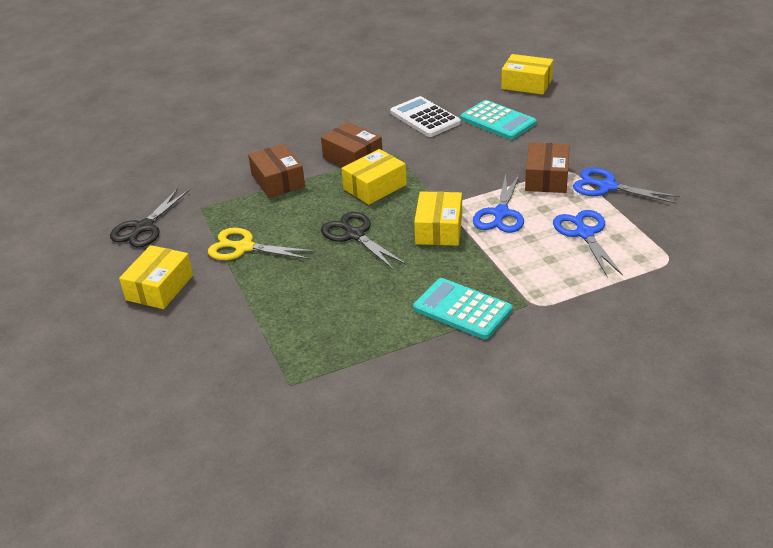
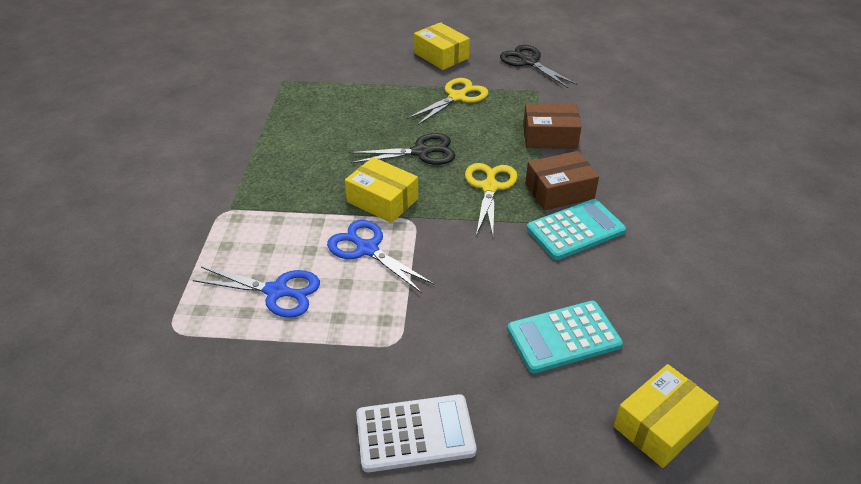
camera: 115 degrees right, 5 degrees up
(375, 187) = (489, 187): yellow box -> yellow scissors
(425, 118) = (616, 275): white calculator -> white calculator (415, 433)
(462, 309) = (265, 172): turquoise calculator -> turquoise calculator (575, 230)
(546, 178) = (398, 315): brown box -> none
(607, 187) = (334, 358): blue scissors -> none

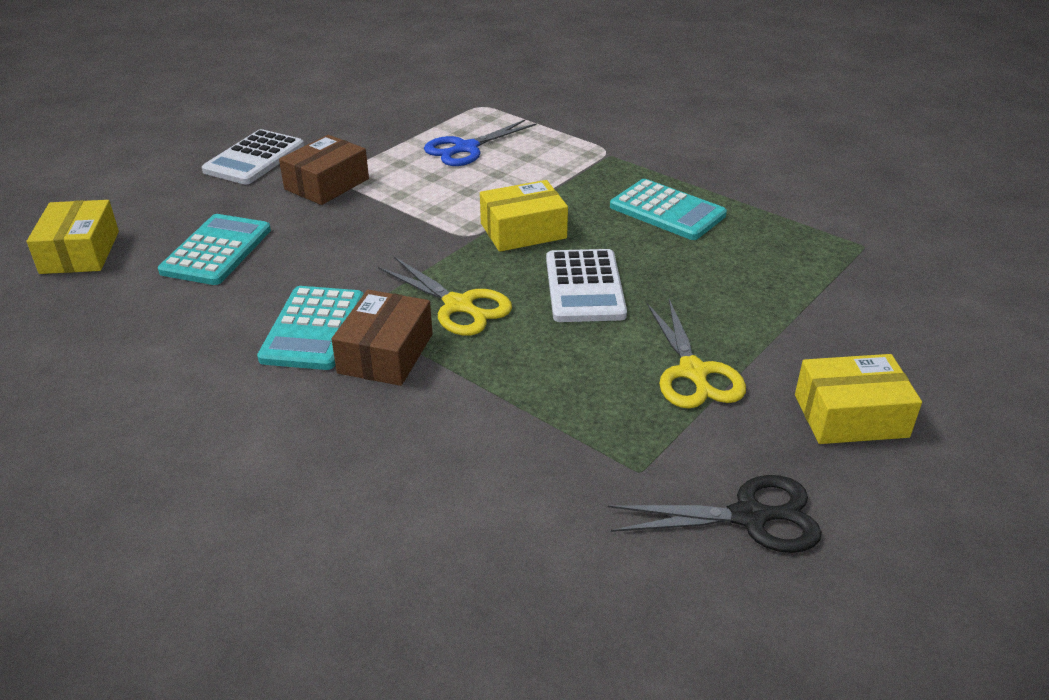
camera: 125 degrees right, 5 degrees down
(300, 153) = (667, 211): none -> turquoise calculator
(367, 249) = (461, 199): blue scissors -> none
(421, 152) = (584, 287): black scissors -> white calculator
(549, 136) = (501, 410): brown box -> brown box (327, 184)

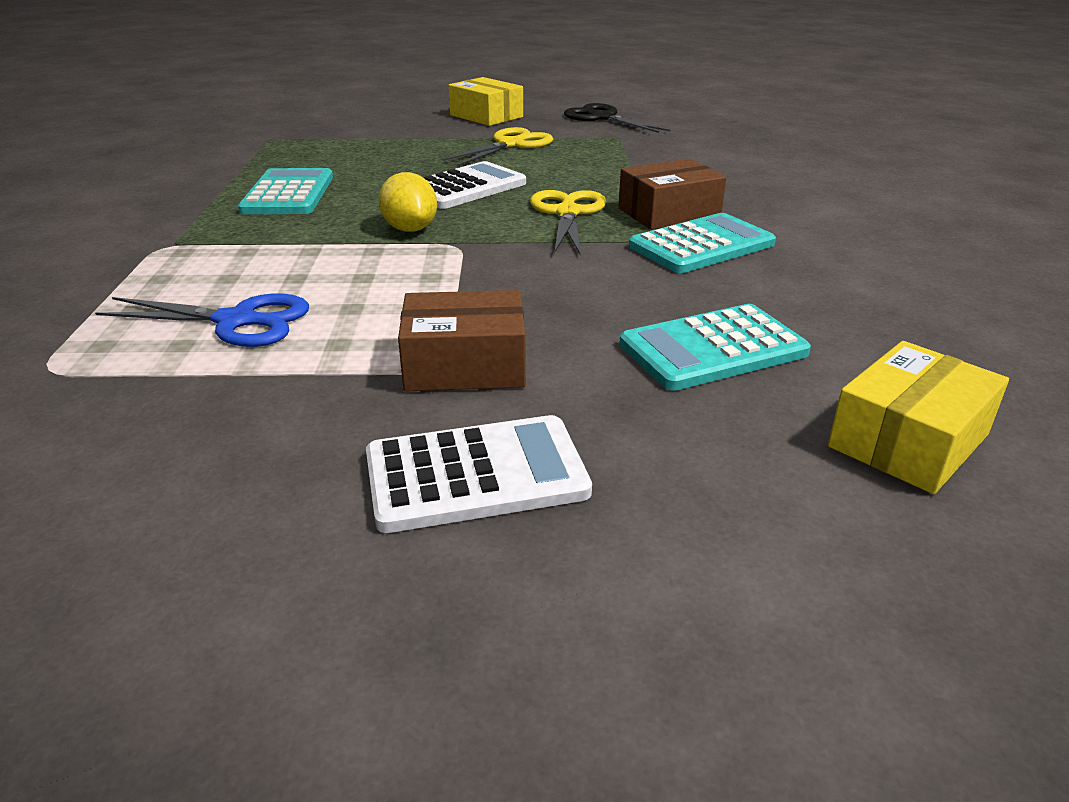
camera: 130 degrees left, 5 degrees down
(523, 231) = (410, 229): yellow box -> yellow lemon

